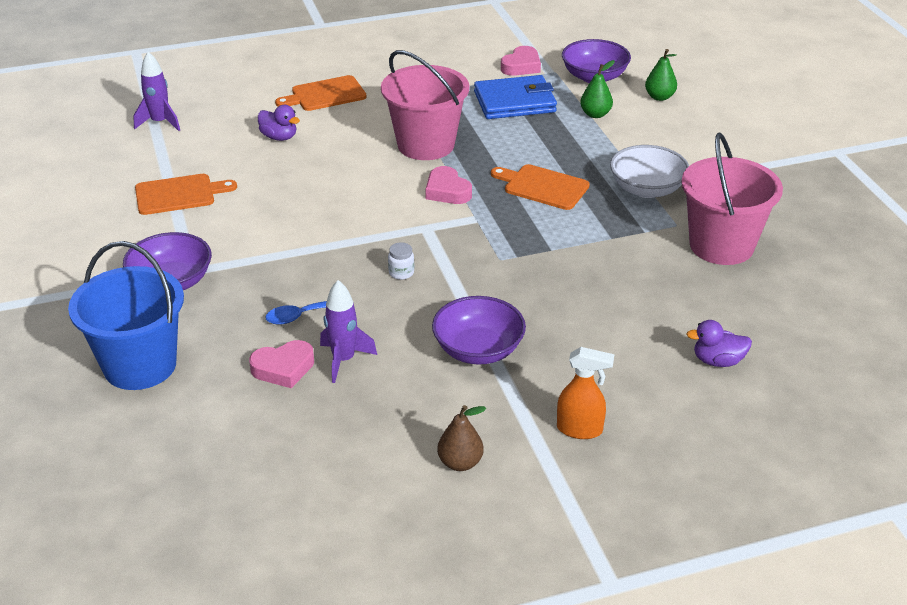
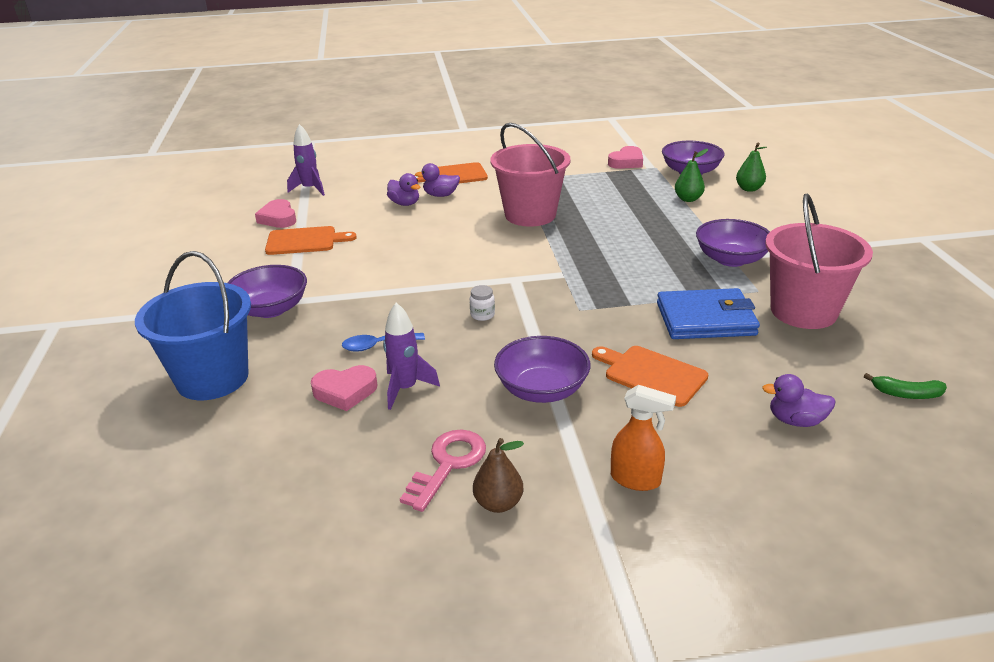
camera: 10 degrees right, 5 degrees down
(318, 123) = (440, 195): none -> purple duck
(405, 431) = (448, 464): none -> pink key
(447, 191) = (541, 251): pink heart -> pink heart (278, 218)
(514, 102) = (616, 187): blue wallet -> blue wallet (705, 319)
(543, 187) = (631, 252): orange cutting board -> orange cutting board (651, 374)
(647, 189) = (731, 259): white bowl -> purple bowl
(816, 326) = (906, 394): none -> green banana

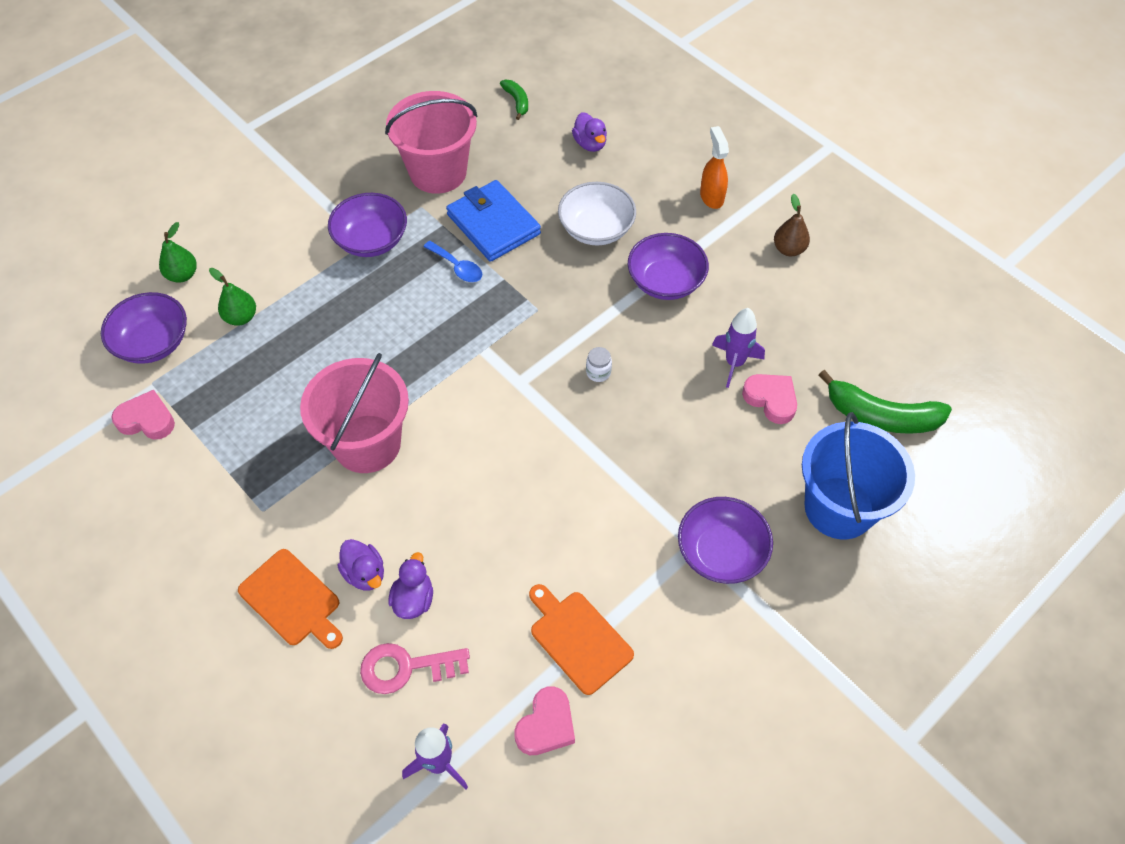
camera: 125 degrees left, 25 degrees up
(239, 452) = (881, 416): none -> green banana
(377, 345) = (701, 420): blue spoon -> blue spoon (457, 267)
(448, 464) = (782, 291): pink key -> pink key (406, 667)
(651, 374) = (596, 229): orange cutting board -> white bowl

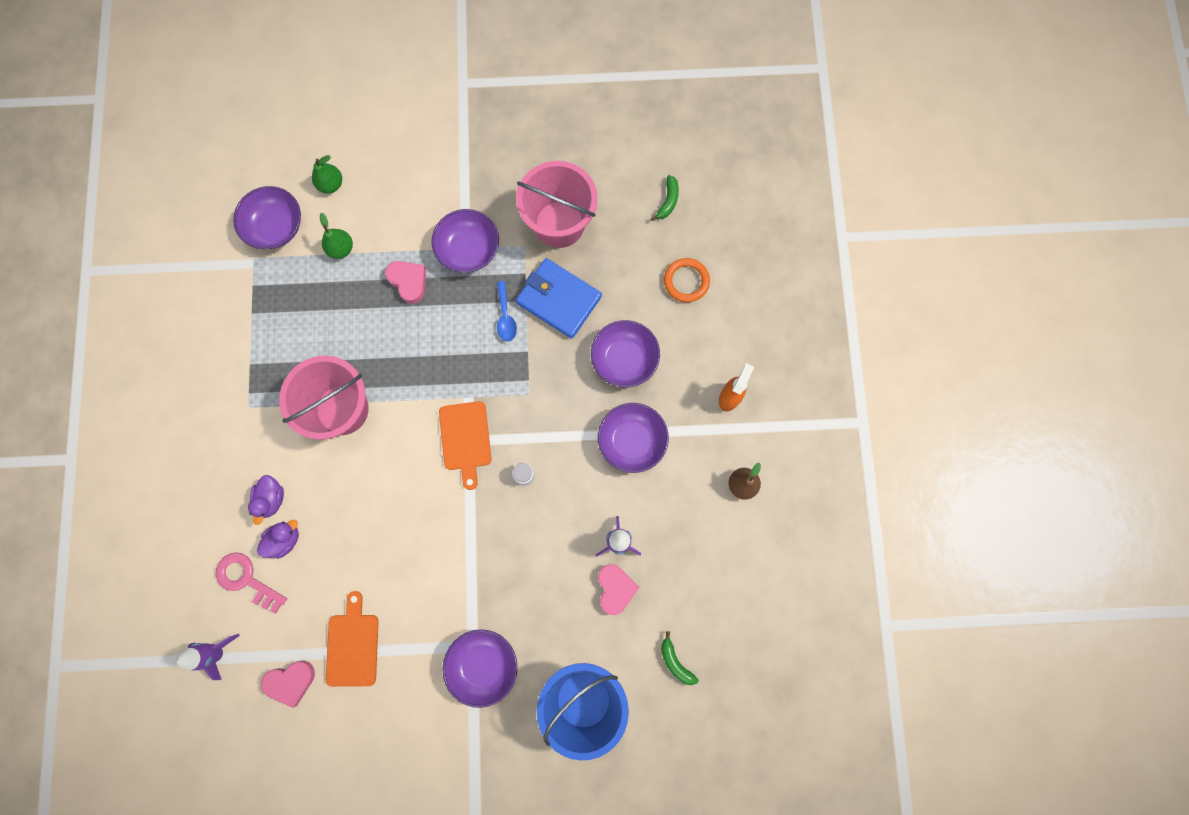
camera: 40 degrees right, 20 degrees up
(147, 420) = (232, 285): pink heart -> pink heart (408, 282)
(292, 600) = (220, 482): orange cutting board -> orange cutting board (465, 439)
(493, 224) = (559, 300): blue wallet -> blue wallet turned 60 degrees counterclockwise
(590, 144) = (686, 281): purple duck -> orange ring
(596, 229) = (624, 359): white bowl -> purple bowl
(881, 416) = (675, 662): green banana -> green banana, size x0.52

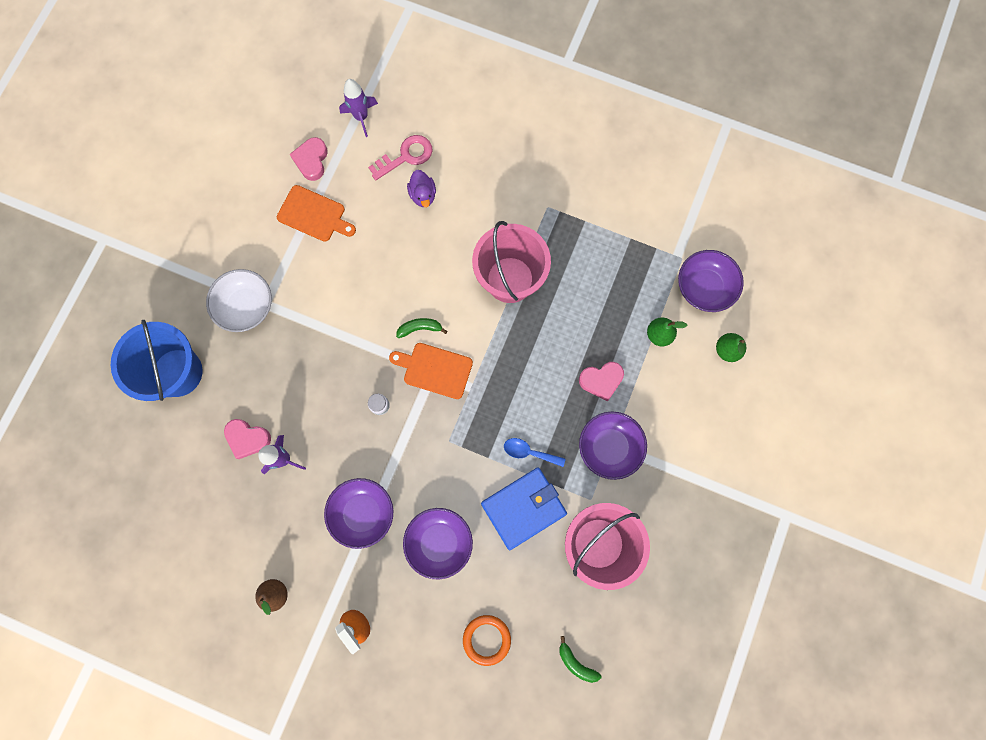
camera: 115 degrees right, 0 degrees up
(271, 499) = (461, 197): purple duck -> none
(483, 665) = (246, 306): purple bowl -> white bowl
(675, 662) = (164, 460): green banana -> green banana (420, 328)

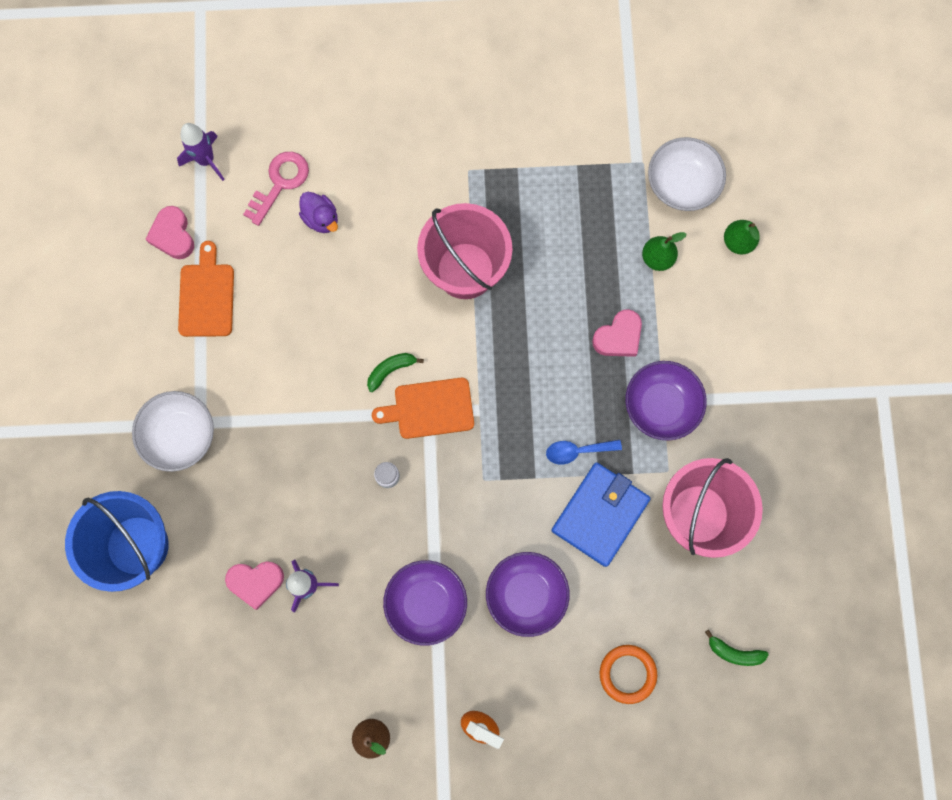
camera: 25 degrees left, 0 degrees up
(314, 215) = (206, 296): orange cutting board -> orange cutting board turned 90 degrees counterclockwise
(704, 287) = (682, 184): purple bowl -> white bowl

